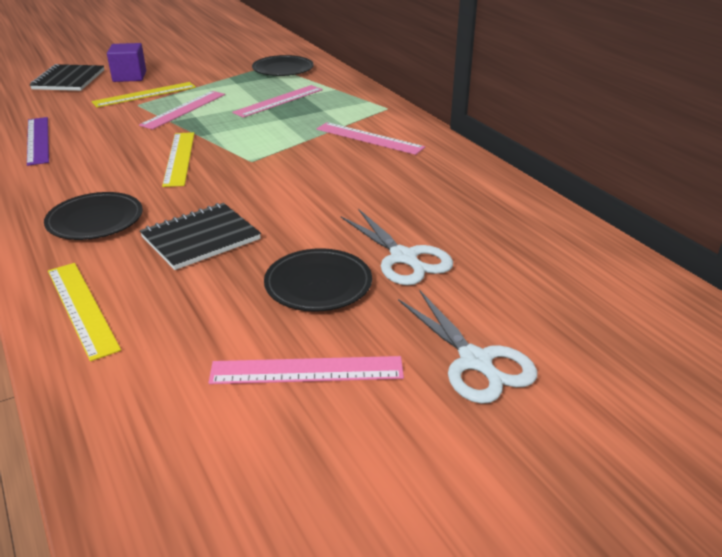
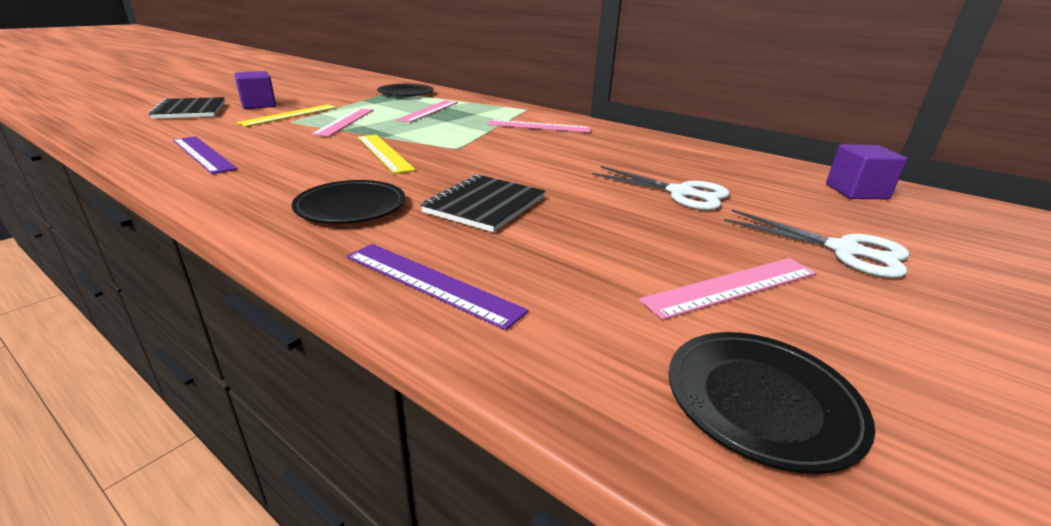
camera: 25 degrees left, 5 degrees down
(82, 308) = (430, 282): yellow ruler -> purple ruler
(318, 284) = (641, 221): black plate -> black plate (761, 401)
(619, 293) = (856, 191): none -> purple cube

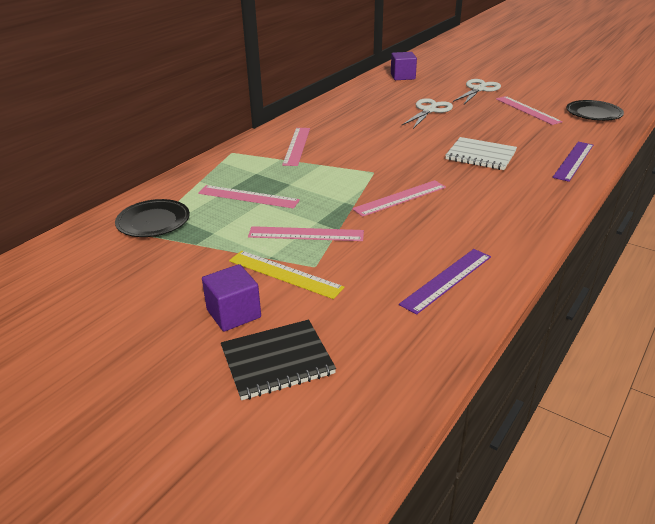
camera: 90 degrees left, 5 degrees up
(351, 207) = (510, 191): black plate -> none
(384, 153) = (400, 198): yellow ruler -> pink ruler
(485, 205) = (480, 155): black notebook -> white notebook

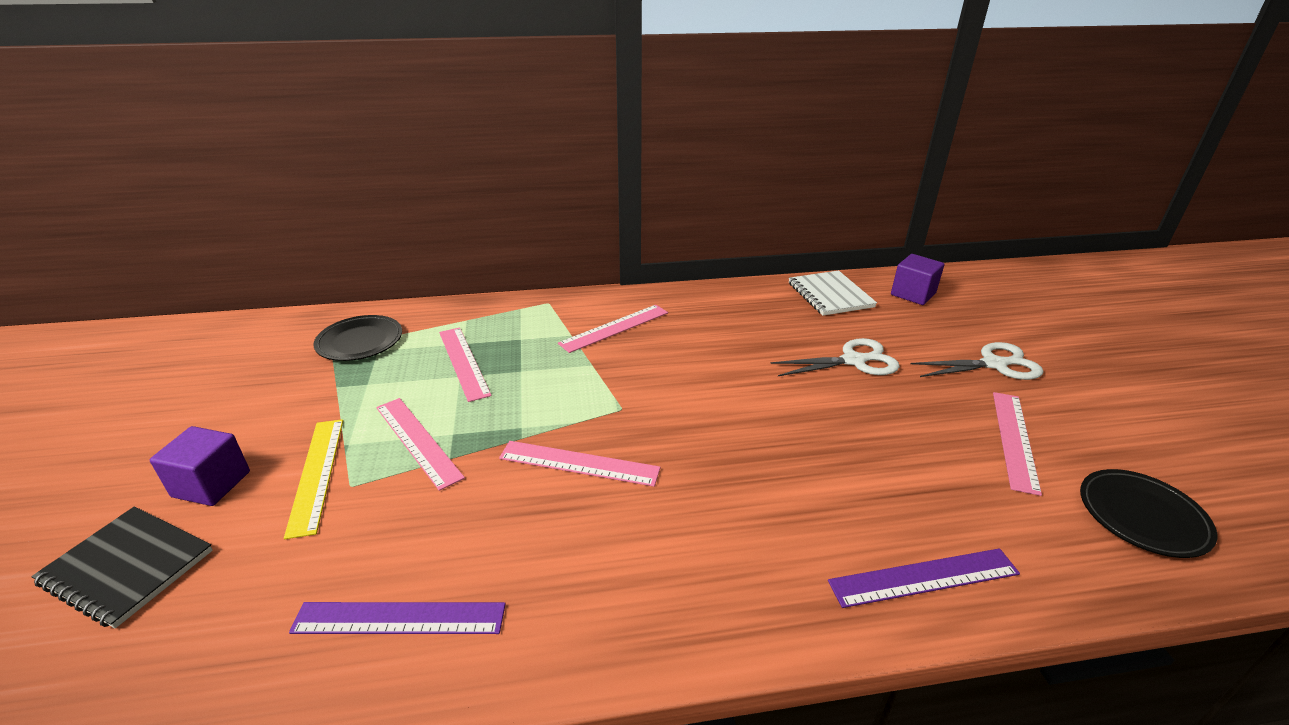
camera: 45 degrees right, 0 degrees up
(480, 155) = (791, 470): white notebook -> white notebook (830, 295)

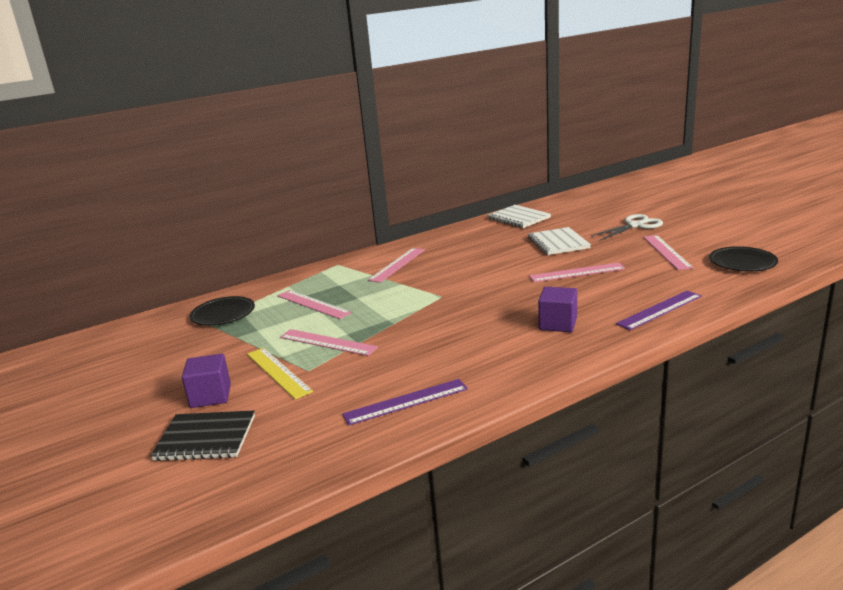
camera: 20 degrees left, 10 degrees down
(579, 463) = (441, 323): pink ruler -> pink ruler (577, 272)
(853, 361) = (558, 243): white scissors -> white notebook
(913, 294) = (567, 206): purple cube -> purple cube (558, 324)

